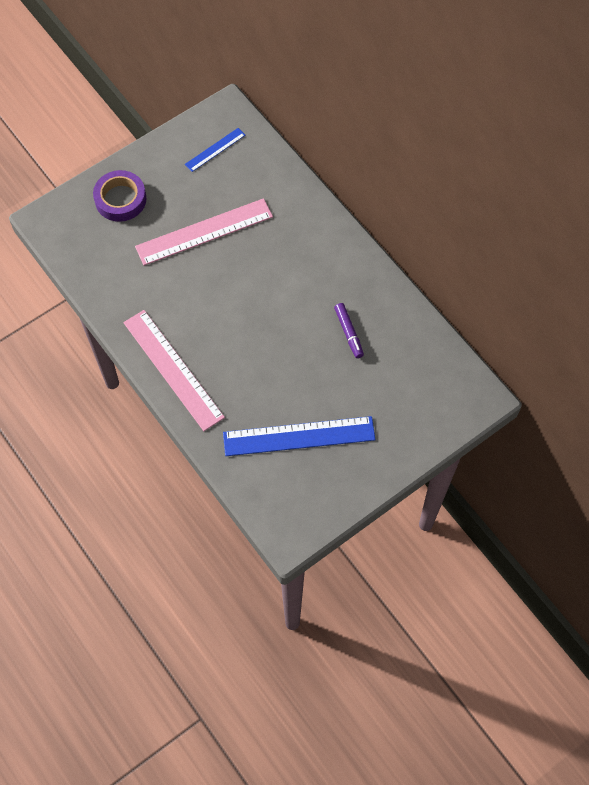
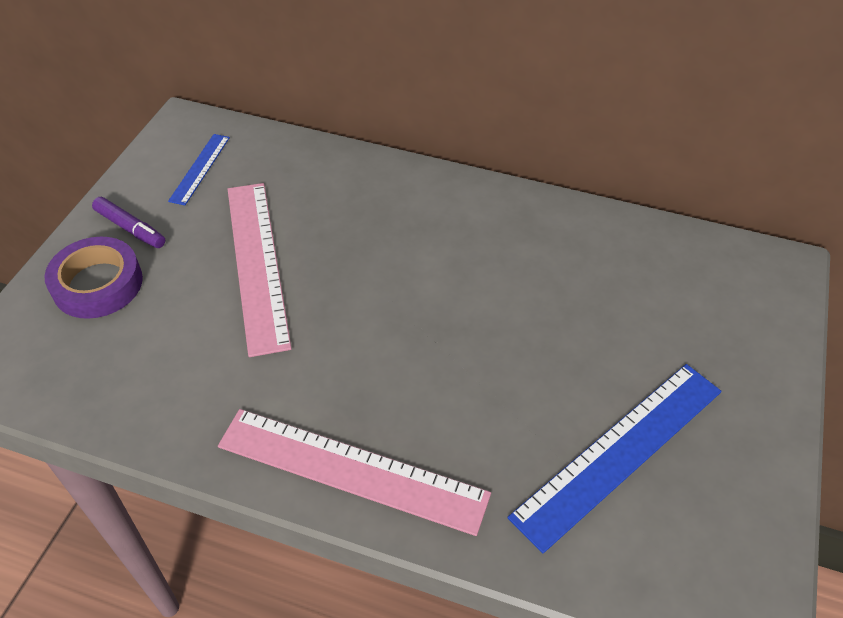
camera: 35 degrees left, 15 degrees down
(204, 231) = (256, 263): pink ruler -> pink ruler turned 45 degrees counterclockwise
(348, 332) = (556, 281): purple marker -> purple marker (130, 228)

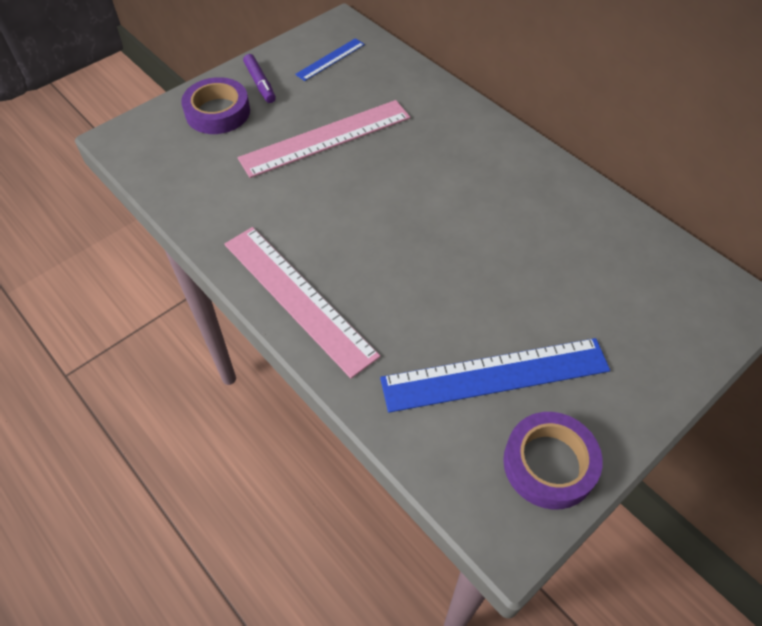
camera: 30 degrees right, 5 degrees up
(256, 263) = (326, 138): pink ruler -> pink ruler turned 45 degrees clockwise
(734, 521) = (549, 464): none -> purple tape

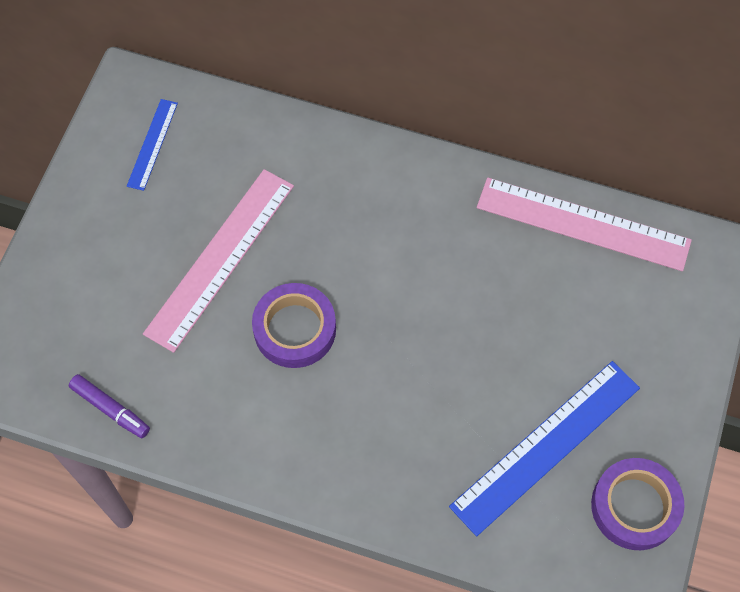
camera: 30 degrees left, 10 degrees up
(217, 112) = (75, 284): purple tape -> purple tape (295, 329)
(260, 83) = (95, 219): purple marker -> purple marker (110, 409)
(297, 298) = (319, 467): pink ruler -> pink ruler (583, 224)

